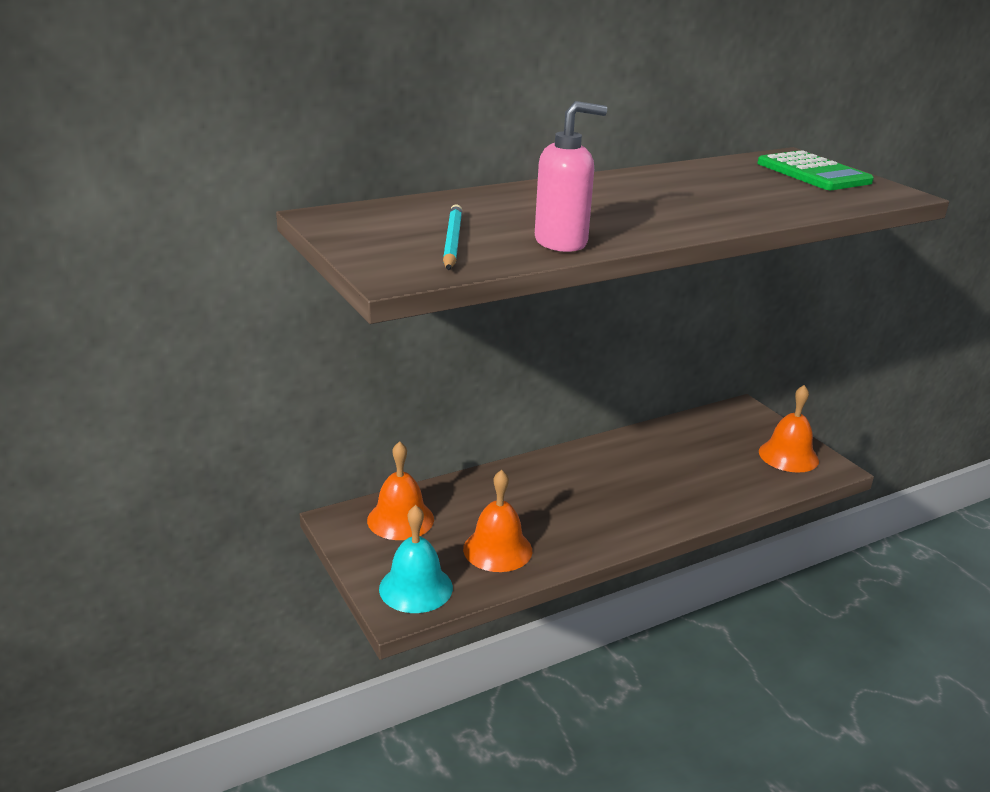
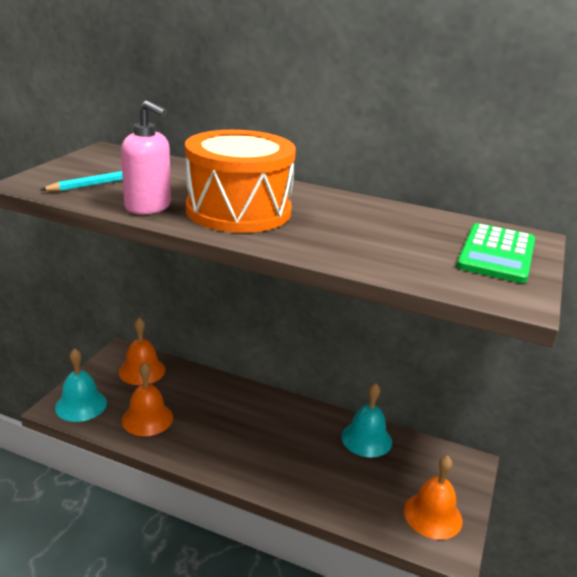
camera: 50 degrees right, 0 degrees up
(619, 214) = (238, 211): none -> orange drum
(666, 439) = (366, 439): none -> turquoise bell

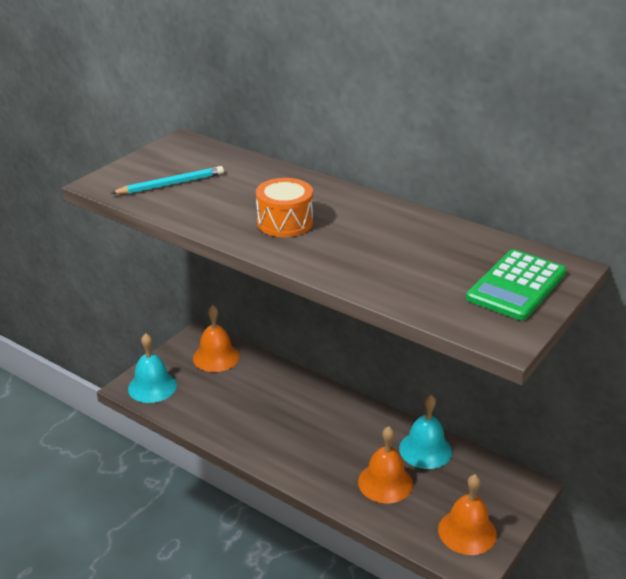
camera: 15 degrees right, 5 degrees up
(147, 418) = (212, 406): orange bell -> orange bell (385, 482)
(148, 207) = (202, 215): pink soap dispenser -> none
(238, 211) = (285, 222): orange drum -> orange drum, size x0.56

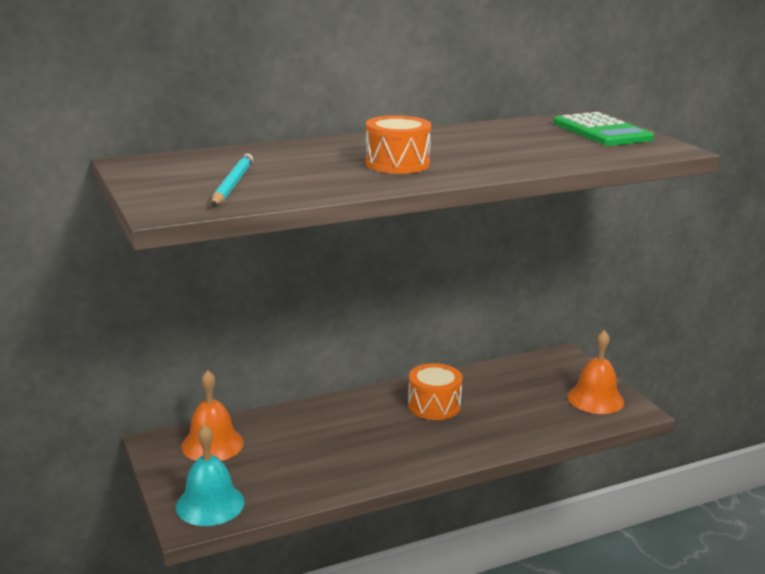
camera: 60 degrees left, 10 degrees down
(360, 437) = (434, 405): none -> orange drum
(385, 482) = (506, 414): orange bell -> none
(425, 450) = (481, 381): turquoise bell -> none

